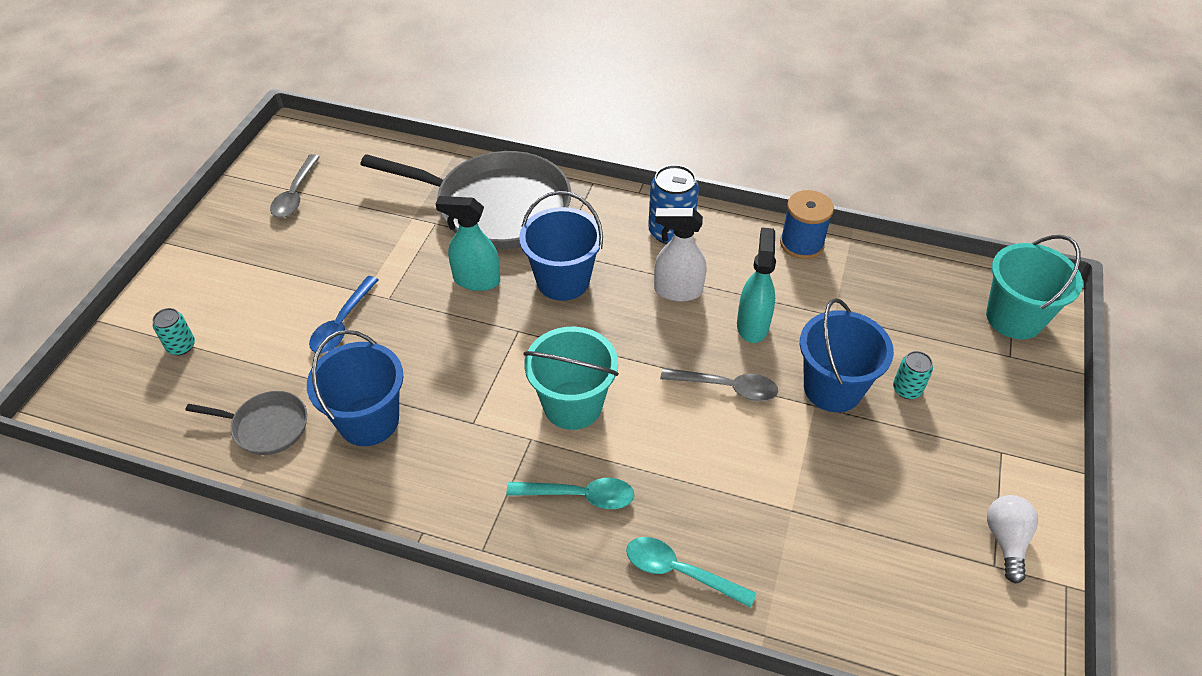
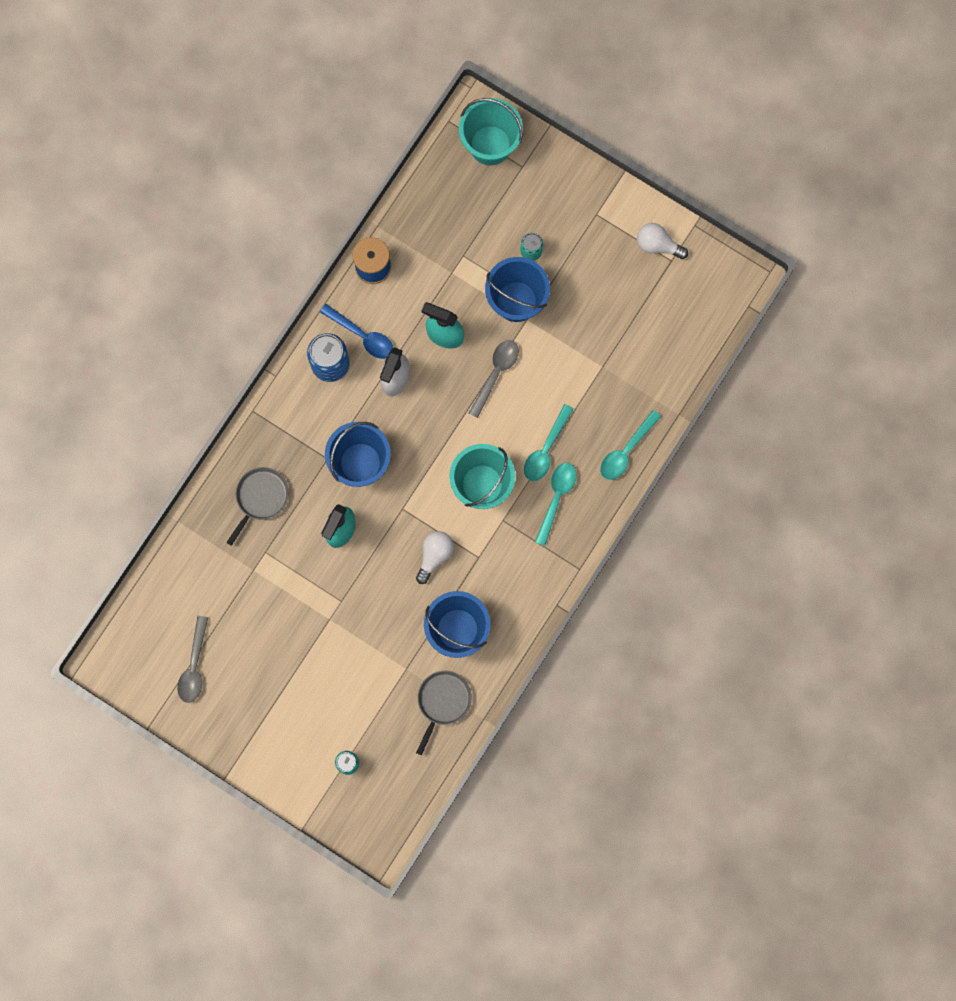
camera: 75 degrees left, 30 degrees up
(295, 194) = (194, 666): grey spoon -> grey spoon turned 75 degrees clockwise
(342, 323) = (358, 639): blue spoon -> blue spoon (362, 335)
(464, 375) = (434, 555): none -> white light bulb
(497, 207) = (261, 497): grey pan -> grey pan, size x0.46
(646, 467) = (546, 449): none -> turquoise spoon

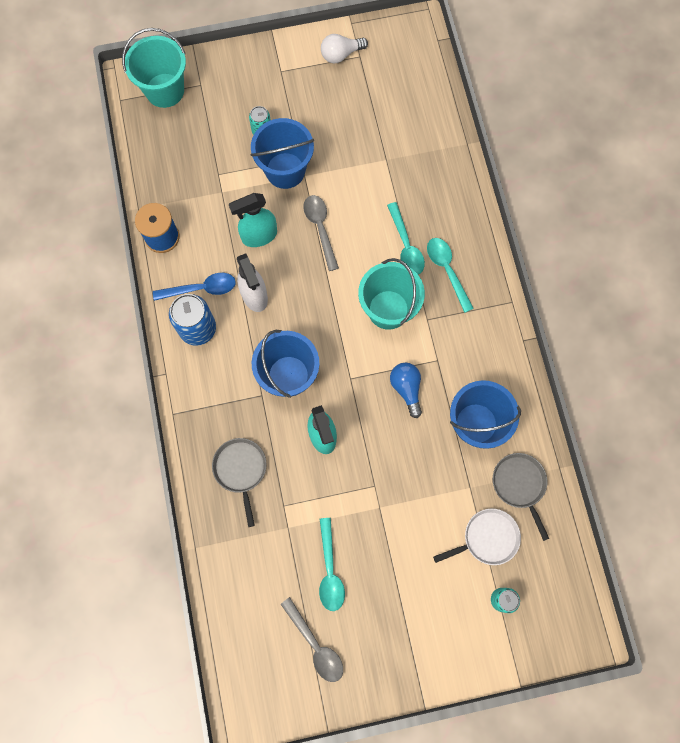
camera: 45 degrees left, 5 degrees down
(382, 714) = (487, 538): none -> white pan
(434, 555) = (406, 389): white light bulb -> blue light bulb
(626, 450) = (459, 197): turquoise spoon -> turquoise spoon (330, 570)

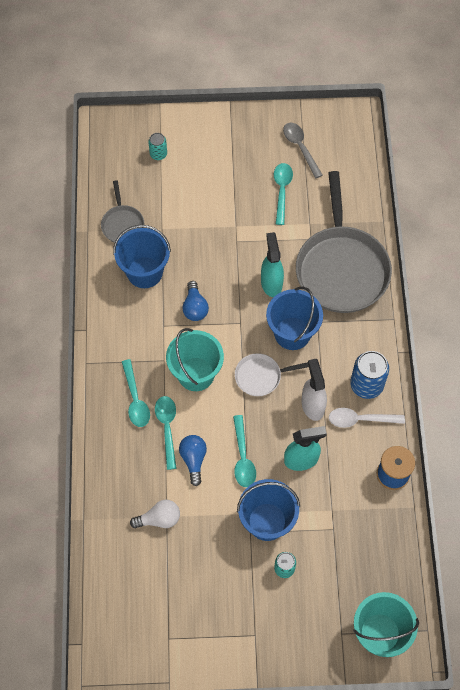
camera: 170 degrees left, 10 degrees down
(201, 289) = (360, 419): blue spoon -> white spoon
(240, 469) = (341, 269): grey pan -> grey pan, size x2.15
(320, 229) = (243, 457): grey spoon -> turquoise spoon
(341, 55) = (188, 644): white light bulb -> white light bulb (159, 519)
(371, 218) = (193, 460): none -> blue light bulb
(487, 538) = (157, 193): white pan -> white pan (260, 376)

